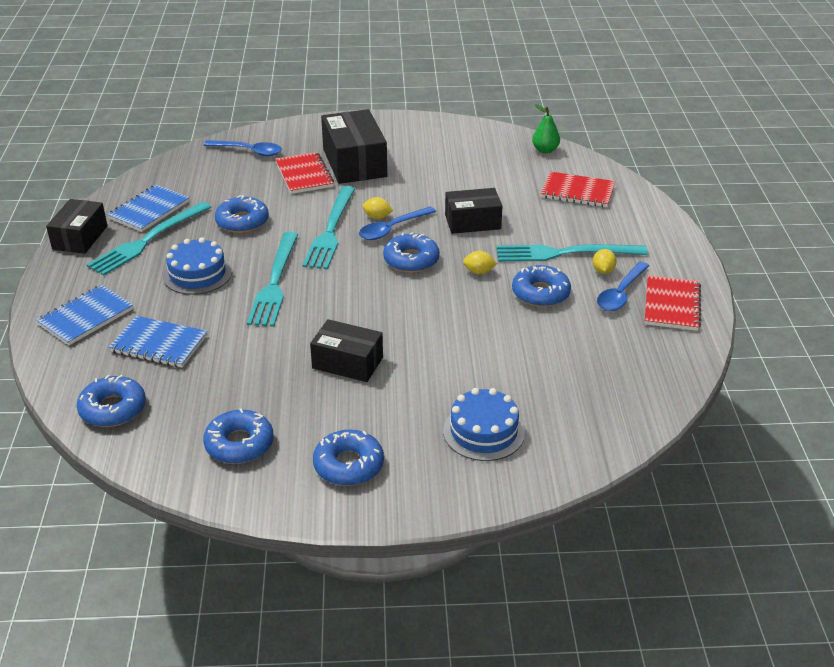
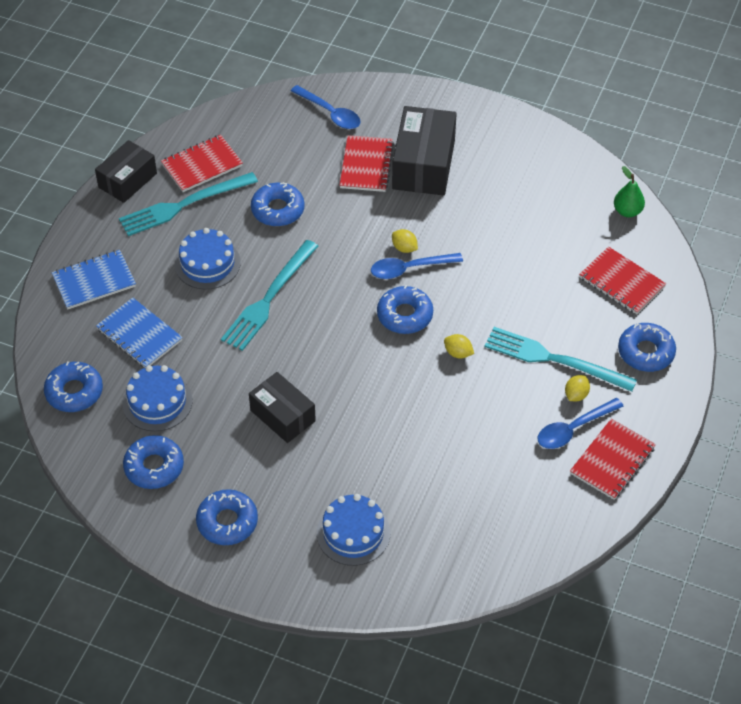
camera: 25 degrees right, 15 degrees up
(149, 210) = (202, 165): blue notebook -> red notebook
(210, 390) = (157, 402): none -> blue cake
(330, 230) = (352, 250): turquoise fork -> none
(472, 222) = (491, 287): black box -> none
(540, 293) = (499, 400): blue donut -> blue donut (646, 352)

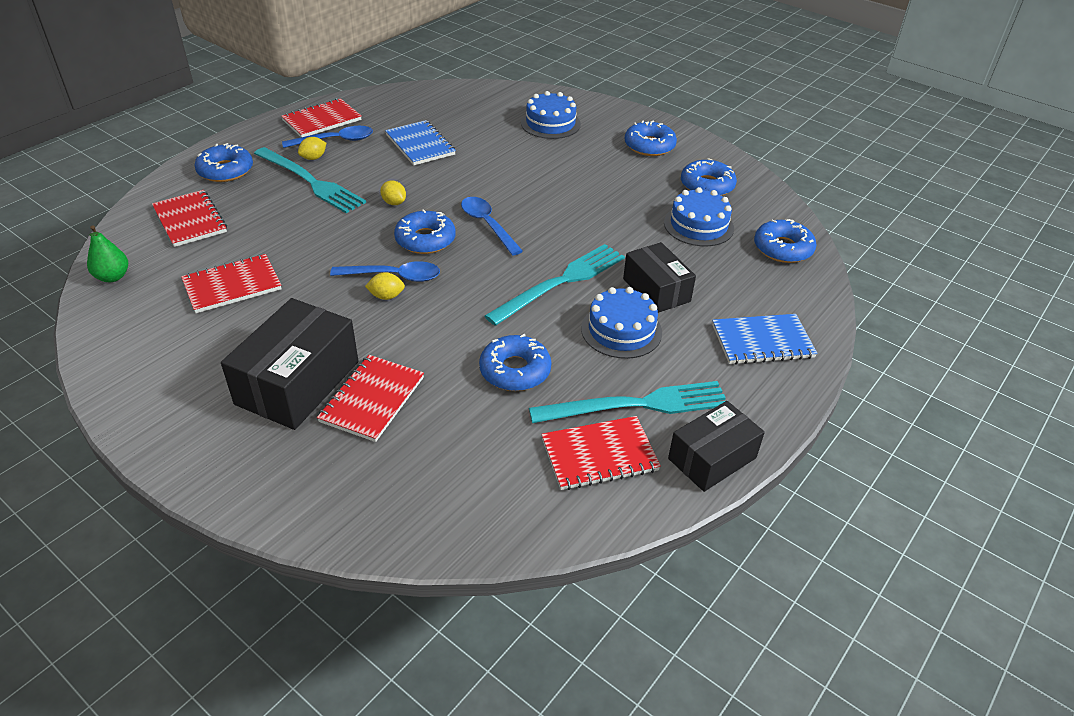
camera: 165 degrees left, 10 degrees down
(139, 335) = (711, 280): blue notebook -> blue notebook (420, 145)
(283, 415) = (581, 194): black box -> black box (656, 290)
(330, 113) = (378, 491): blue spoon -> blue spoon (487, 225)
(404, 248) = (386, 296): yellow lemon -> yellow lemon turned 60 degrees counterclockwise
(530, 227) = (232, 285): none -> red notebook

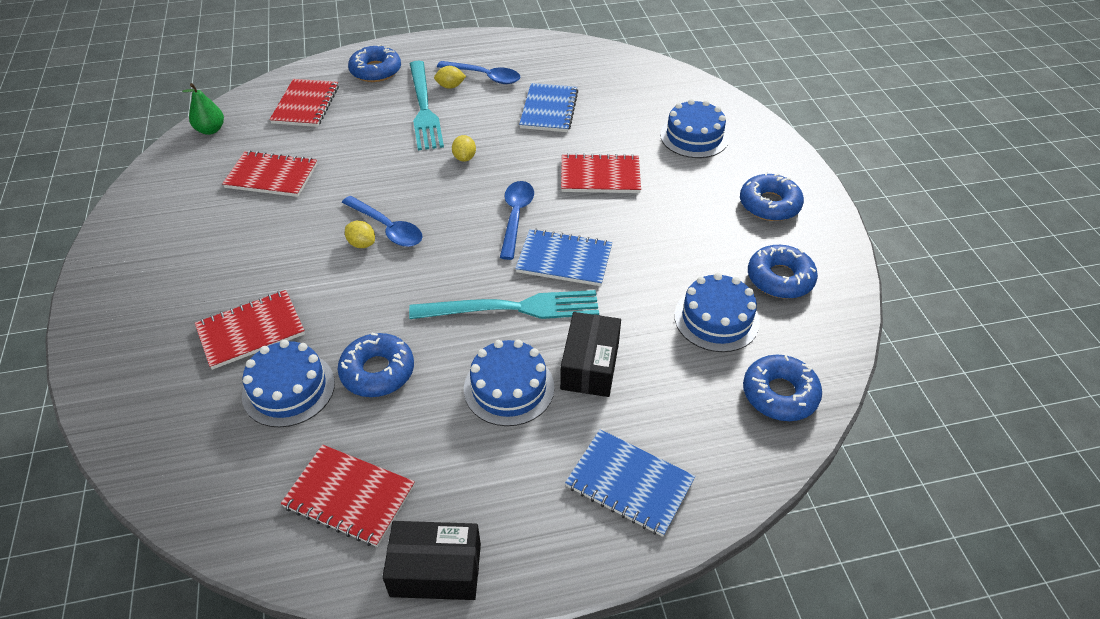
camera: 40 degrees right, 5 degrees up
(297, 382) = (222, 285): black box -> none
(322, 120) = (496, 52): red notebook -> red notebook (600, 176)
(425, 239) = (449, 206): blue donut -> none
(460, 419) = (288, 389): none -> blue cake
(558, 236) = (564, 259): none -> blue notebook
(636, 405) = (435, 470): turquoise fork -> none

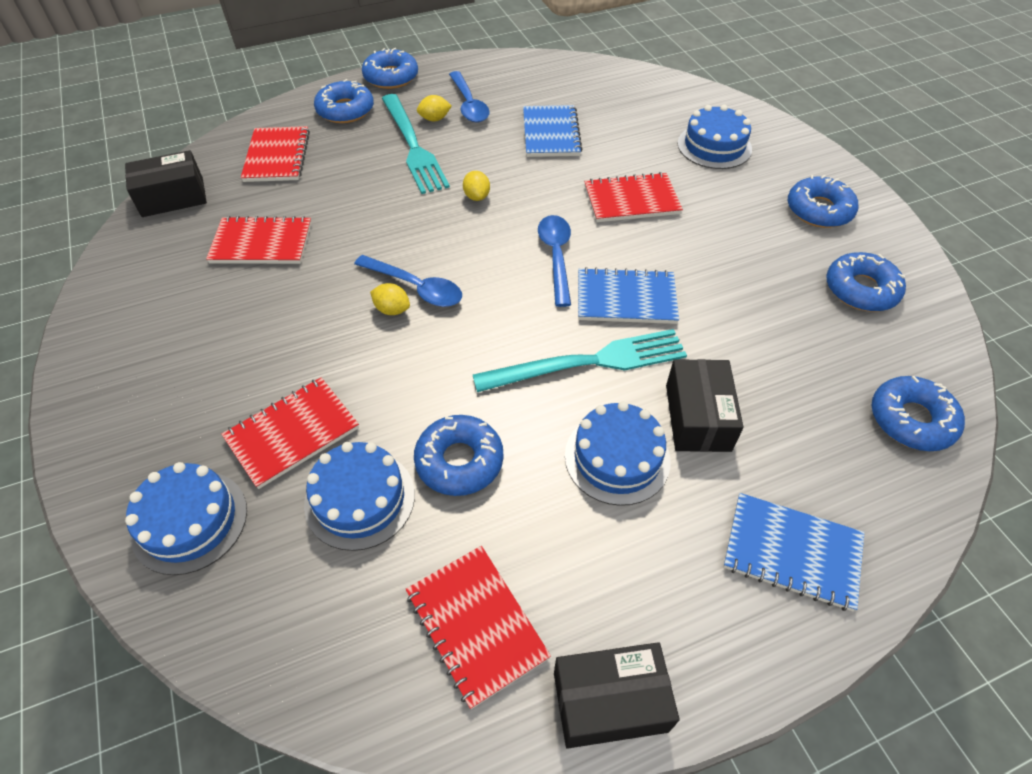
camera: 10 degrees left, 5 degrees up
(210, 130) = (173, 197): green pear -> black box
(349, 497) = (476, 625): red notebook -> red notebook turned 45 degrees clockwise
(424, 45) = (391, 77): none -> blue donut
(485, 77) = (469, 104): blue spoon -> blue spoon turned 60 degrees clockwise
(716, 319) = (813, 344): blue cake -> blue cake (189, 521)

